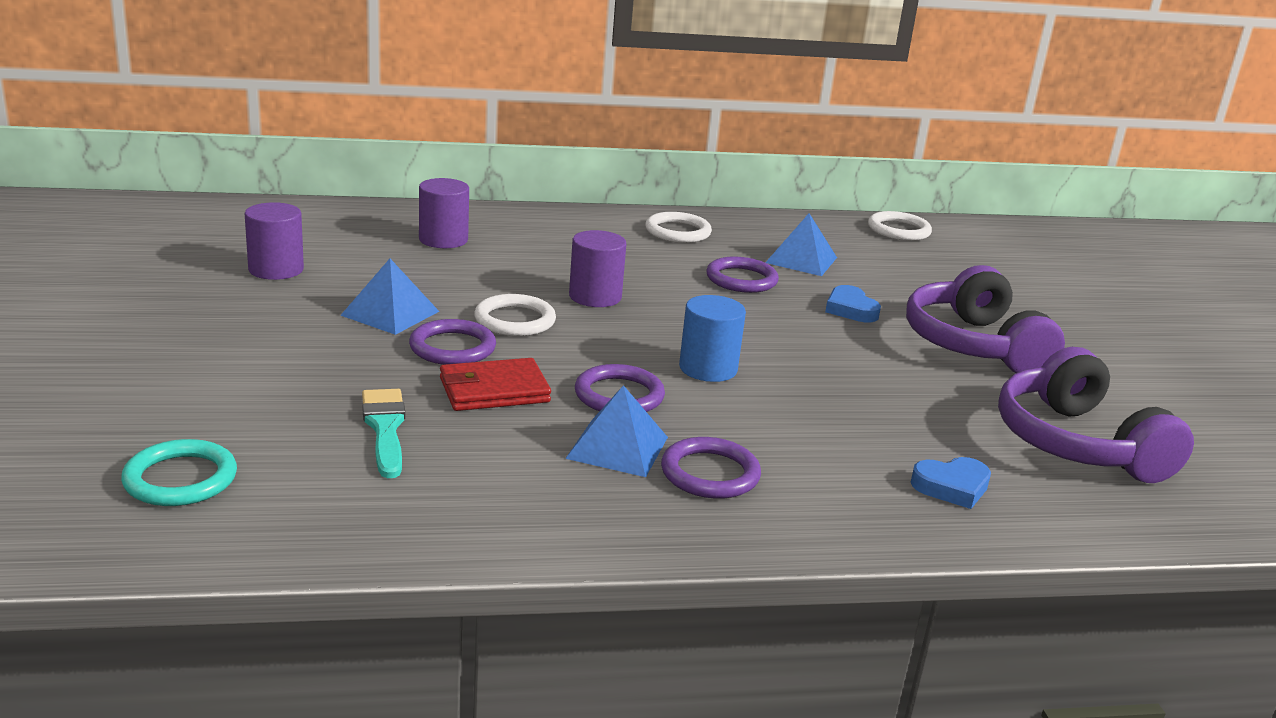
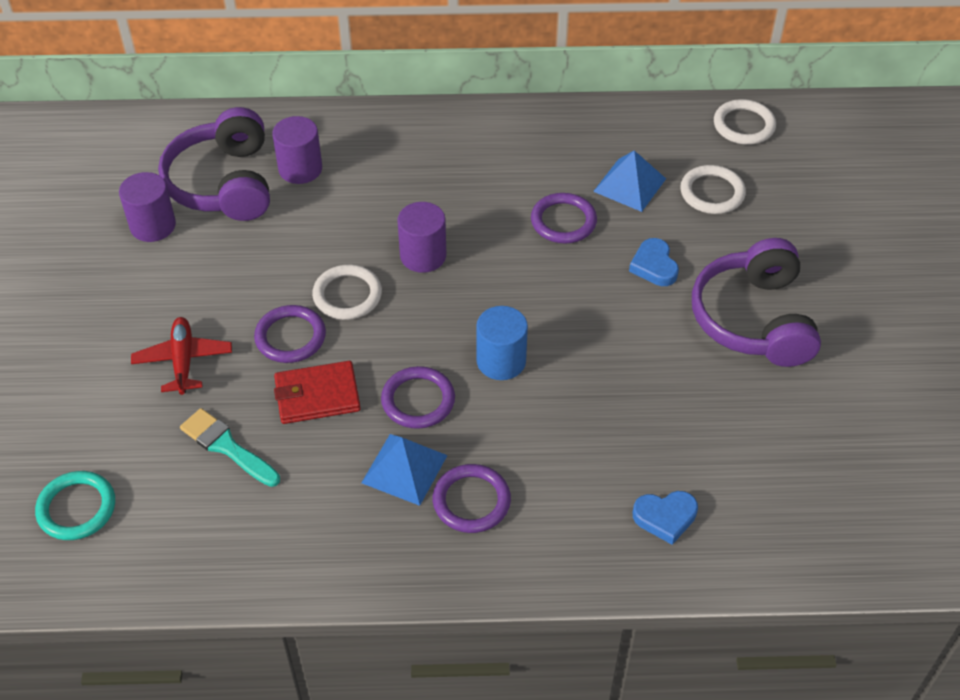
camera: 10 degrees right, 25 degrees up
(321, 362) = (183, 361): none -> red plane
(385, 428) = (227, 447): turquoise brush -> turquoise brush turned 45 degrees counterclockwise
(390, 313) = (244, 288): blue pyramid -> none
(678, 232) = (521, 142): white ring -> white ring (712, 193)
(1077, 444) = (795, 461): purple headphones -> purple headphones (224, 183)

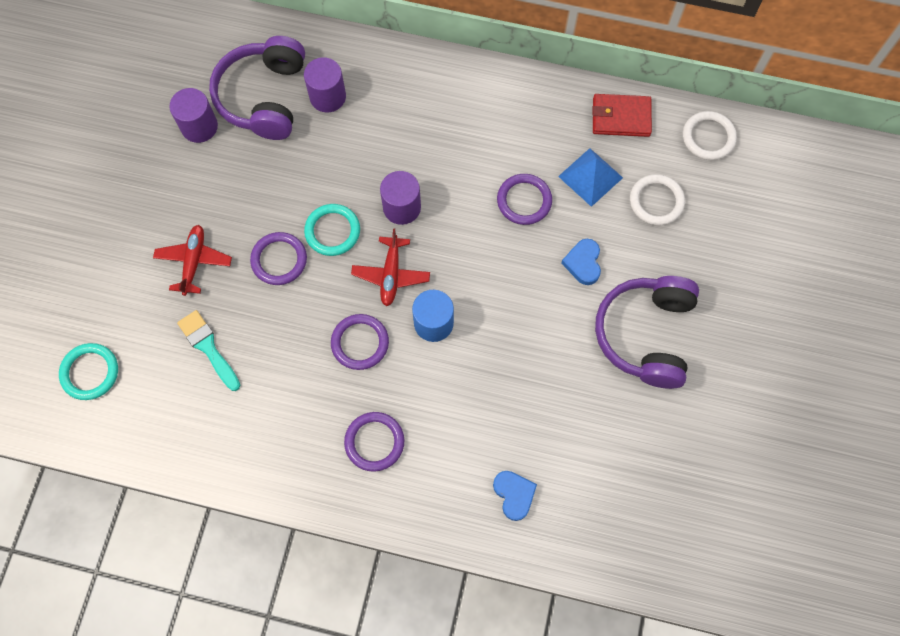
camera: 15 degrees right, 20 degrees up
(317, 395) = (285, 319): red wallet -> red wallet (621, 117)
(347, 295) = (332, 231): white ring -> turquoise ring
(404, 469) = (333, 401): blue pyramid -> none
(433, 323) = (391, 274): none -> red plane
(665, 517) = (514, 495): blue heart -> blue heart turned 120 degrees counterclockwise

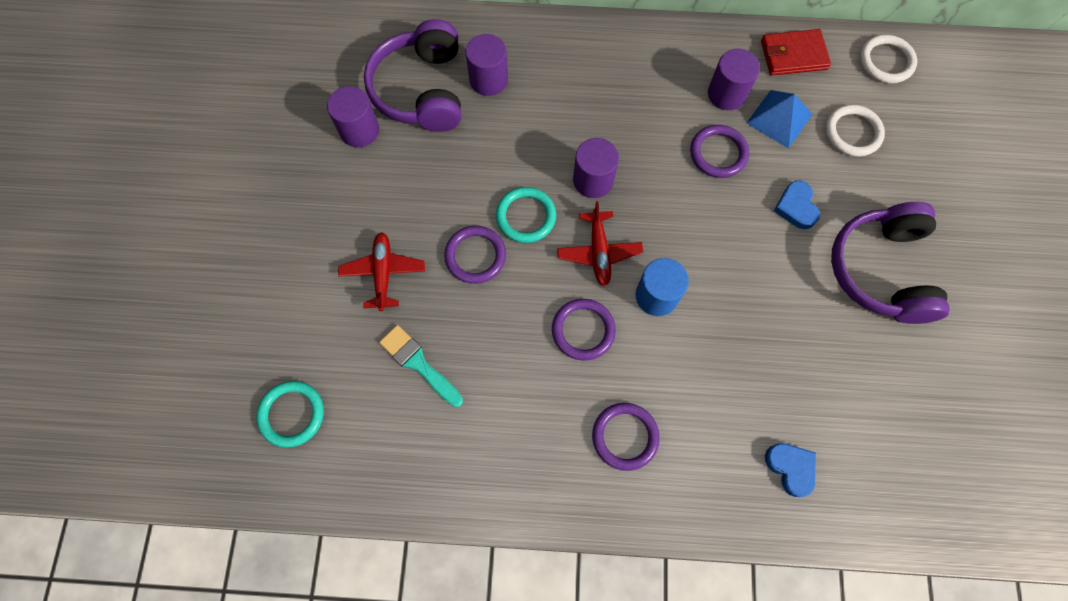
camera: 10 degrees left, 0 degrees up
(547, 145) = (726, 94): none -> purple cylinder

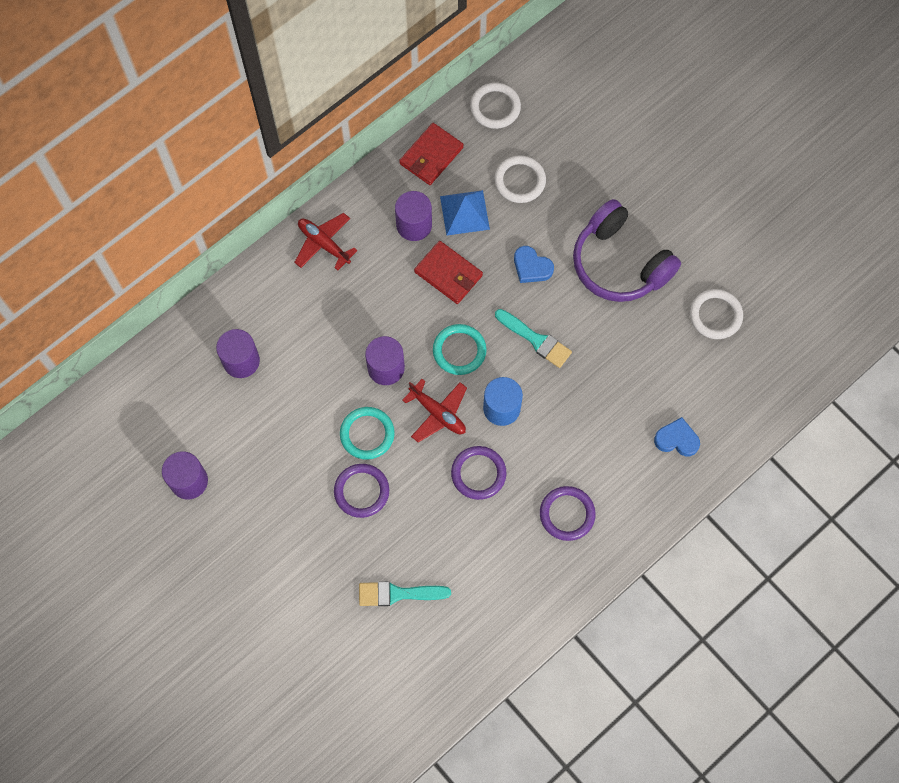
camera: 45 degrees left, 0 degrees up
(292, 414) = (352, 702): turquoise ring -> turquoise ring (459, 351)
(383, 273) = (313, 560): red plane -> red plane (324, 244)
(422, 90) = (201, 411): purple headphones -> none
(718, 153) = (448, 274): purple ring -> red wallet
(742, 267) = (535, 340): none -> turquoise brush
(934, 393) = (715, 315): none -> white ring

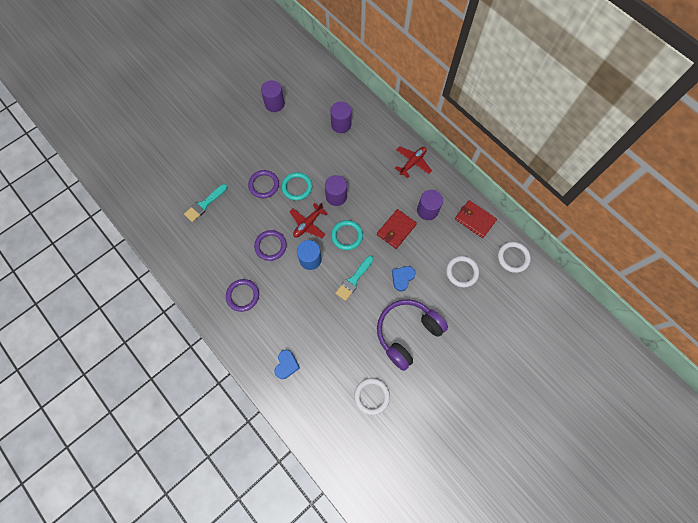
camera: 90 degrees right, 0 degrees up
(398, 594) = (205, 204): turquoise brush -> turquoise brush turned 135 degrees counterclockwise
(464, 212) = (437, 239): blue pyramid -> none

